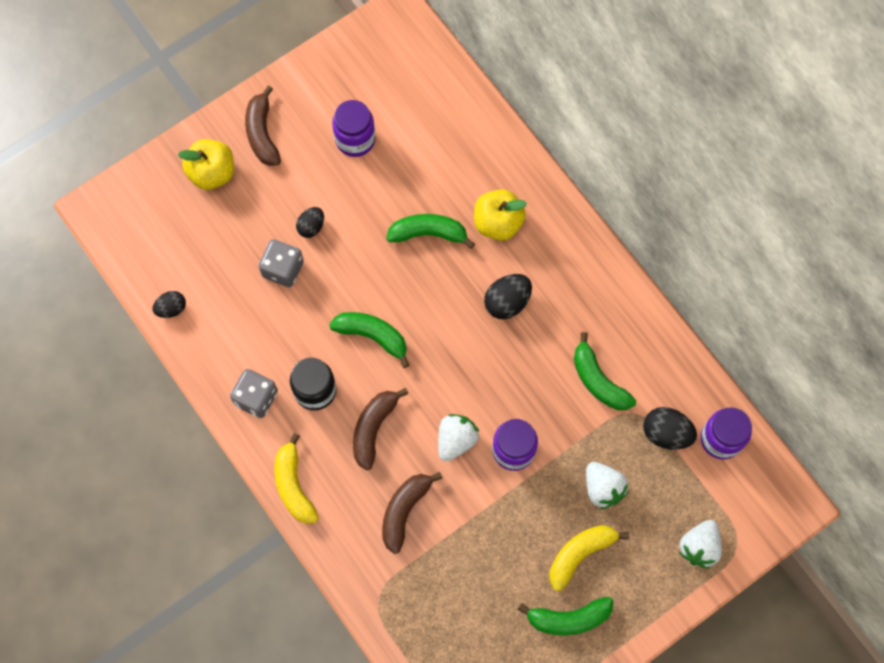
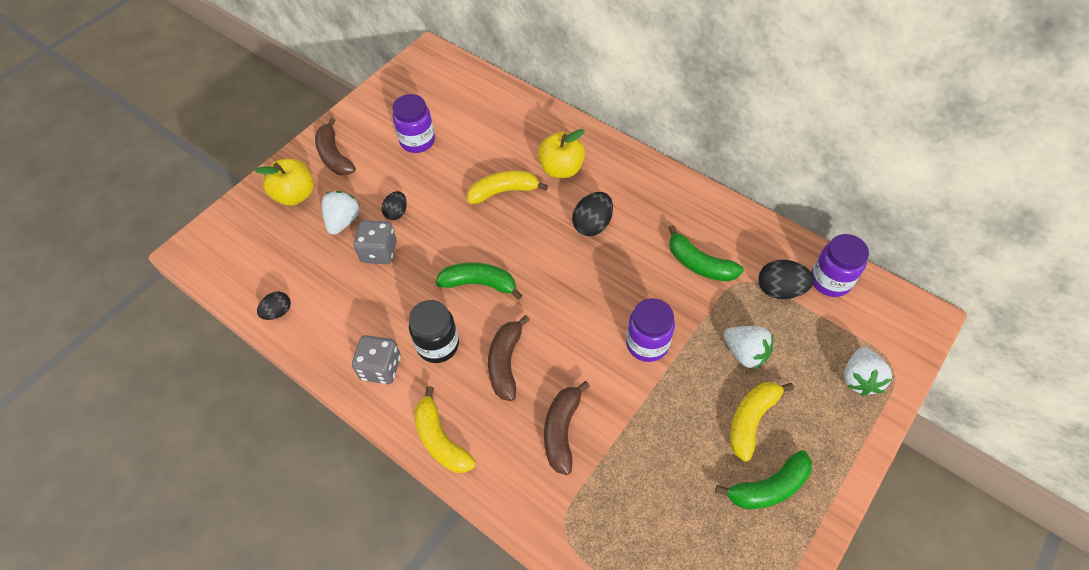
camera: 15 degrees left, 15 degrees down
(428, 233) = (503, 191): green banana -> yellow banana
(456, 440) = (589, 350): white strawberry -> white strawberry (343, 221)

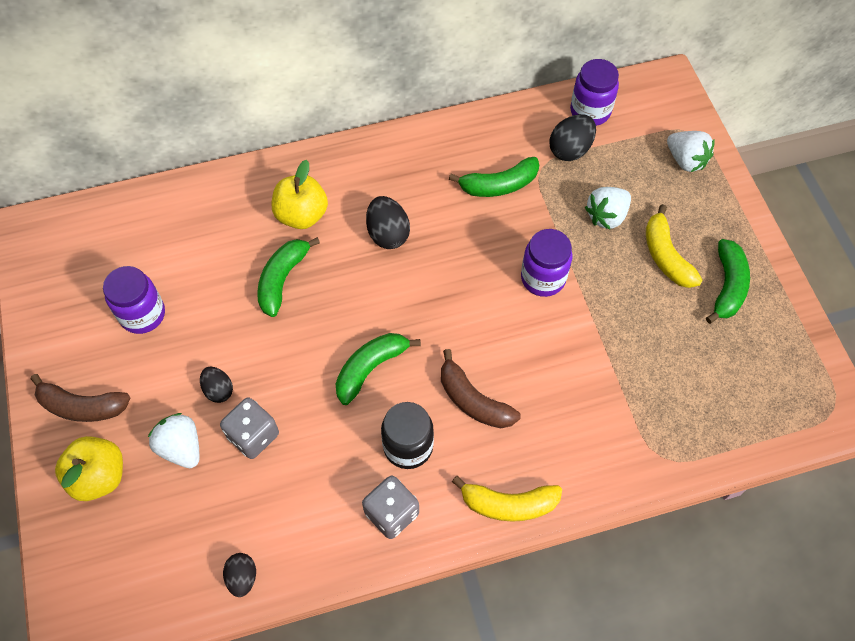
camera: 55 degrees left, 5 degrees up
(503, 191) = (282, 279): yellow banana -> green banana
(561, 431) = (573, 399): brown banana -> none
(745, 353) = (606, 216): white strawberry -> white strawberry turned 150 degrees clockwise

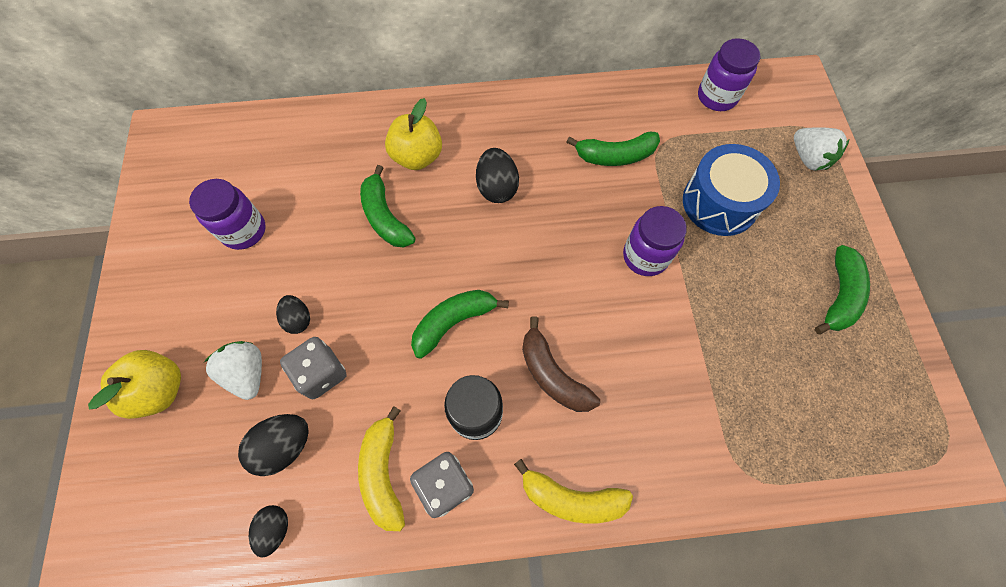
camera: 10 degrees right, 5 degrees up
(82, 406) = (163, 314): brown banana -> none
(282, 279) = (385, 217): green banana -> green banana turned 60 degrees counterclockwise
(570, 149) = (691, 131): black egg -> black egg (284, 446)
(606, 216) = (720, 203): white strawberry -> blue drum
(666, 256) = (776, 253): yellow banana -> yellow banana (383, 473)

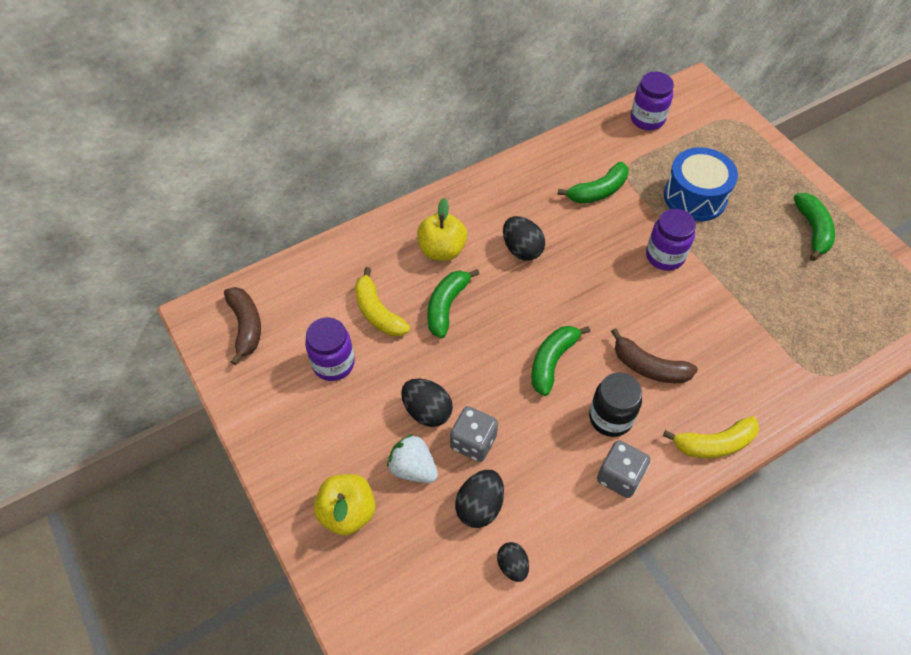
camera: 25 degrees left, 10 degrees down
(192, 160) = (246, 326): none -> brown banana
(298, 319) = (427, 411): black egg -> black egg, size x1.55
(383, 473) = (568, 489): yellow banana -> yellow banana (378, 312)
(385, 217) = (446, 306): green banana -> green banana turned 75 degrees clockwise
(808, 158) = (738, 141): white strawberry -> none

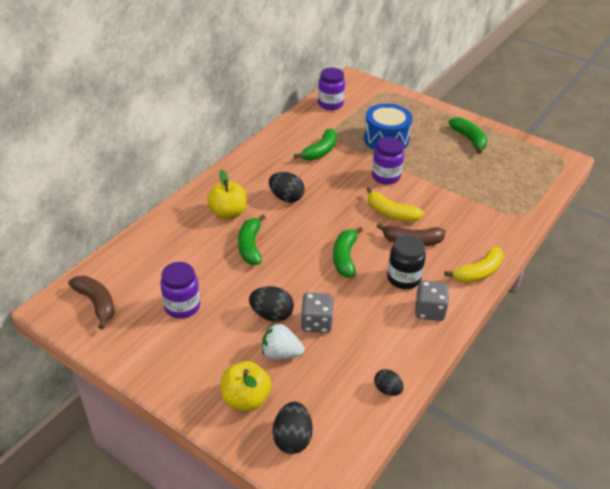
camera: 25 degrees left, 15 degrees down
(378, 312) = (200, 264): yellow banana -> yellow banana (391, 213)
(479, 506) = (343, 361): black egg -> black egg (292, 438)

